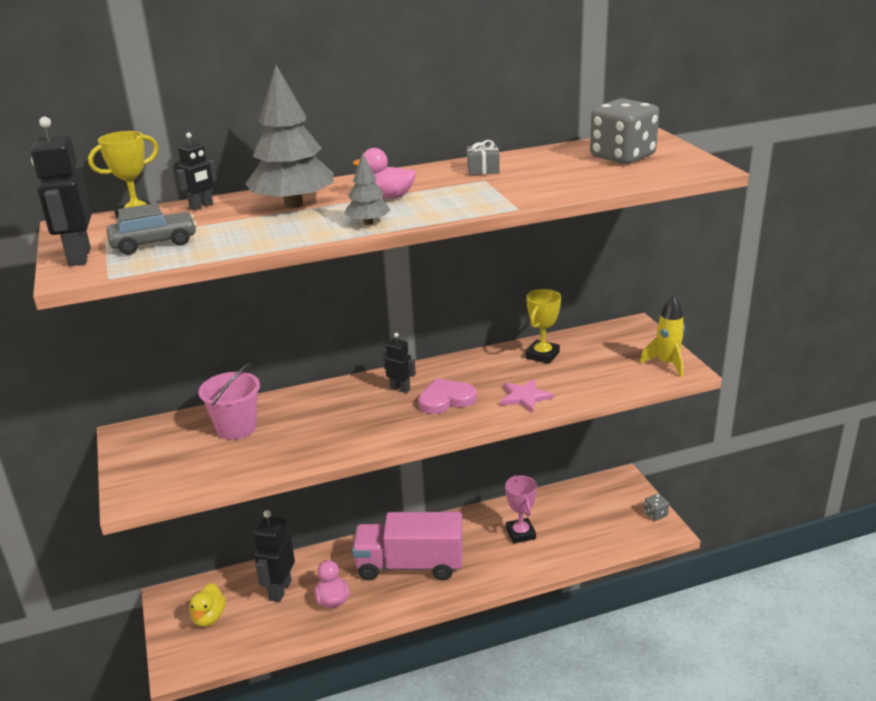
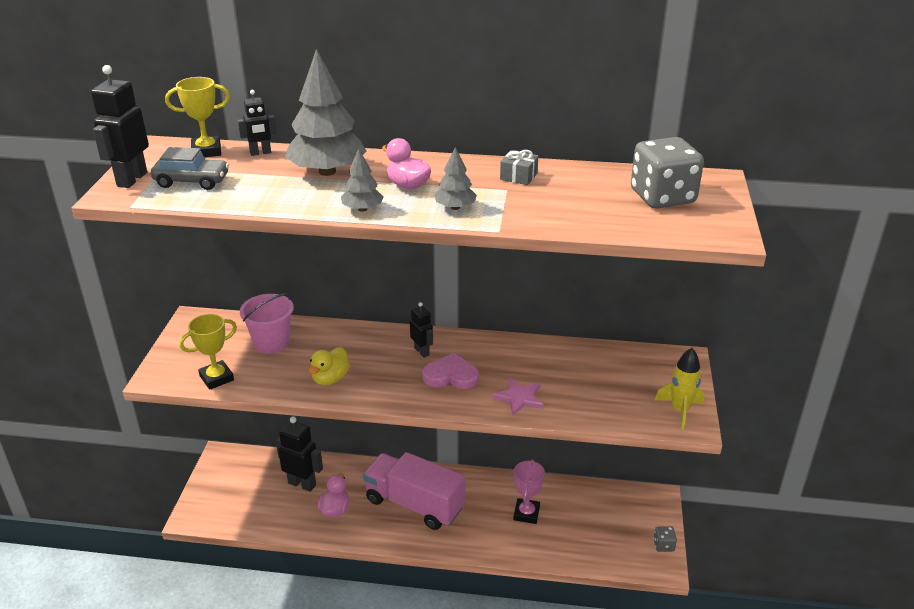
camera: 25 degrees right, 5 degrees up
(209, 617) = (239, 485): yellow duck -> yellow duck (330, 378)
(280, 590) = (302, 484): black robot -> black robot turned 75 degrees clockwise
(455, 202) = (455, 207): none -> grey tree
(542, 355) = (570, 361): yellow trophy -> yellow trophy (216, 378)

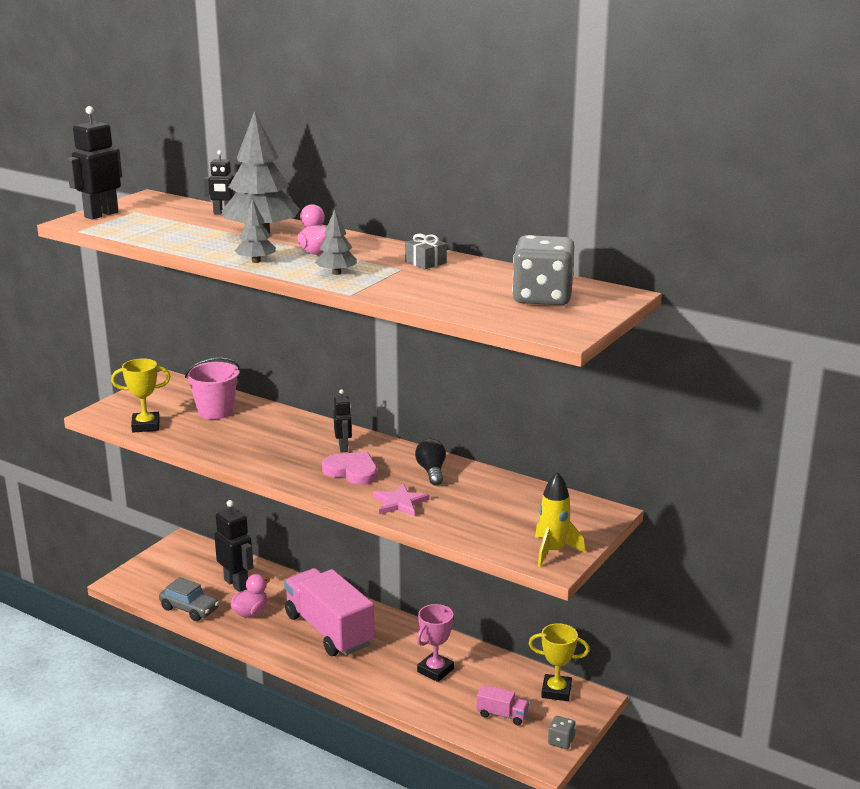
camera: 25 degrees right, 10 degrees down
(192, 181) = (145, 223): grey car -> grey car (189, 609)
(206, 151) = (182, 206): yellow trophy -> yellow trophy (556, 691)
(330, 378) = (241, 448): yellow duck -> none
(517, 356) = (431, 471): none -> black light bulb
(605, 537) = (502, 715): none -> pink truck

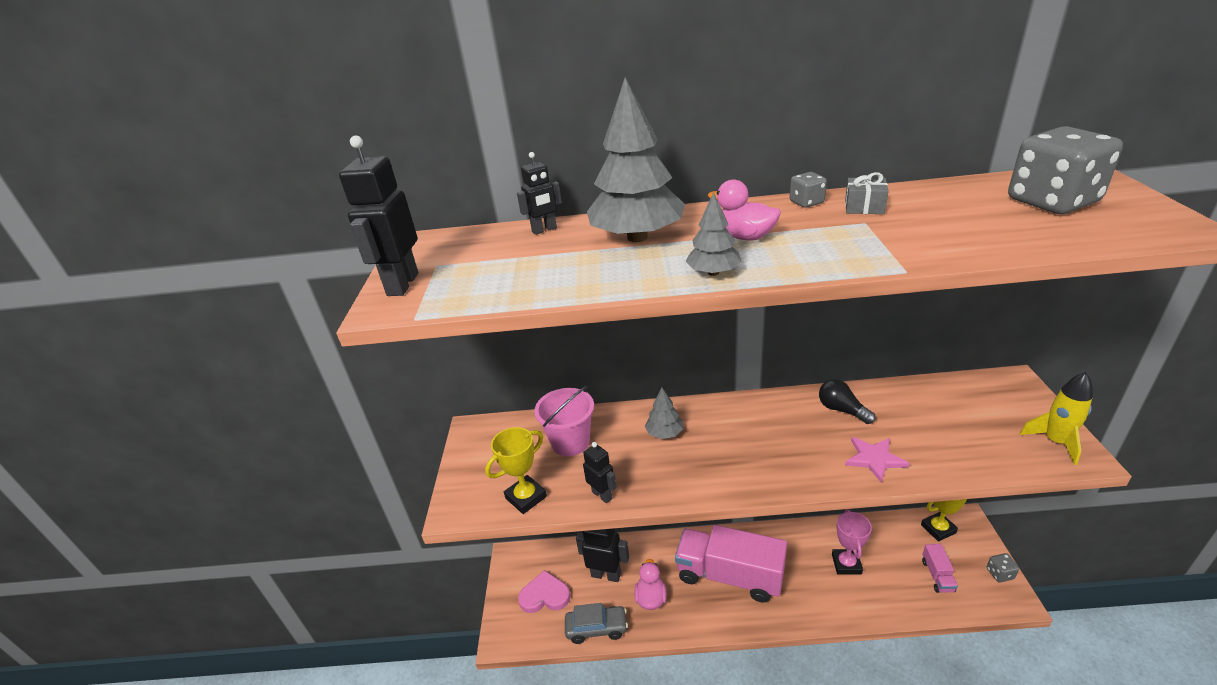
camera: 30 degrees left, 10 degrees up
(336, 273) = (825, 252): grey tree -> grey tree (664, 433)
(343, 447) = (738, 423): black robot -> black robot (602, 495)
(352, 471) = (785, 445): pink heart -> pink heart (545, 595)
(401, 249) = (806, 202): none -> grey dice
(502, 715) = (937, 576): pink truck -> pink truck turned 105 degrees clockwise

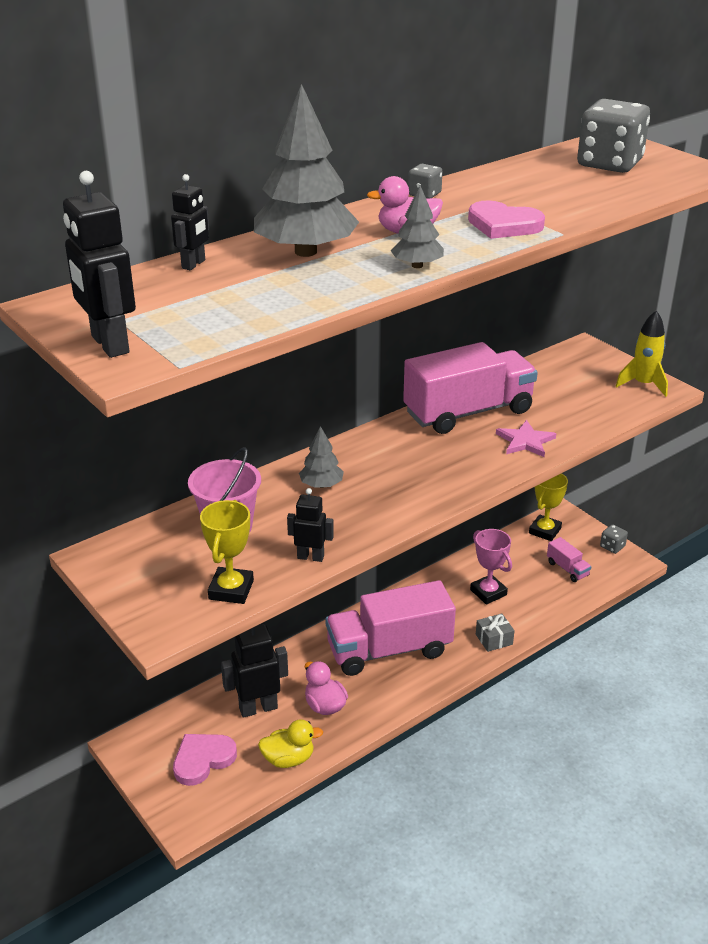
camera: 40 degrees left, 0 degrees up
(597, 628) = (288, 759): grey car -> yellow duck
(842, 410) = (468, 412): black light bulb -> pink truck
(850, 248) = (503, 225): none -> pink heart
(864, 207) = (477, 190): grey gift -> grey gift (494, 639)

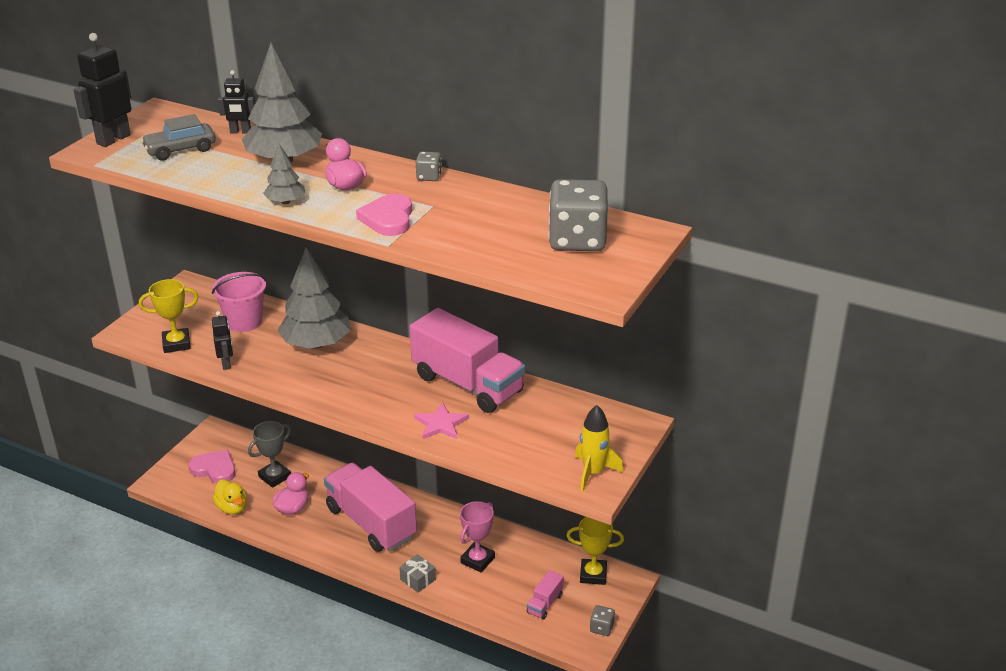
camera: 65 degrees right, 0 degrees up
(203, 305) = (180, 150): none -> grey car
(258, 708) = (274, 477): black robot -> grey trophy
(321, 485) = (316, 344): grey tree -> grey tree, size x2.02

